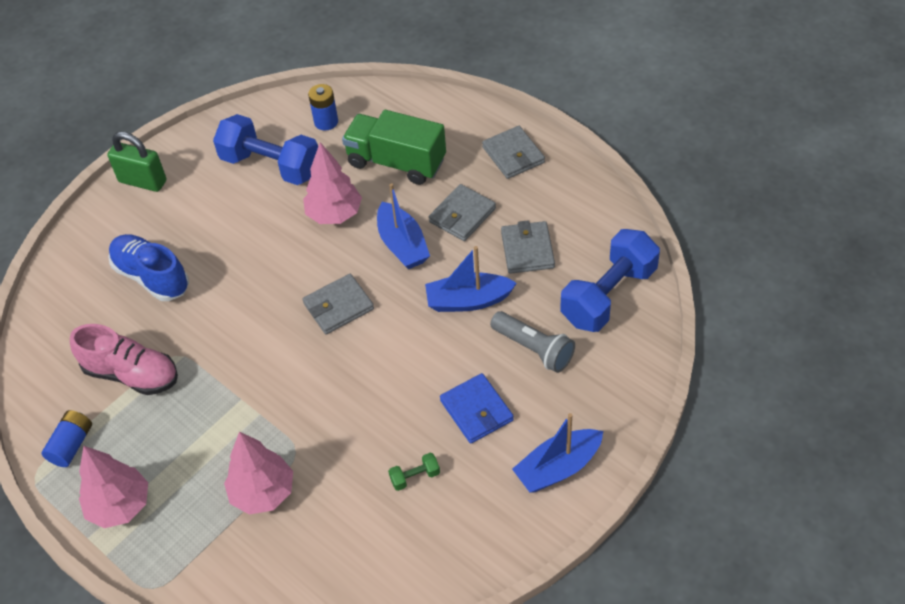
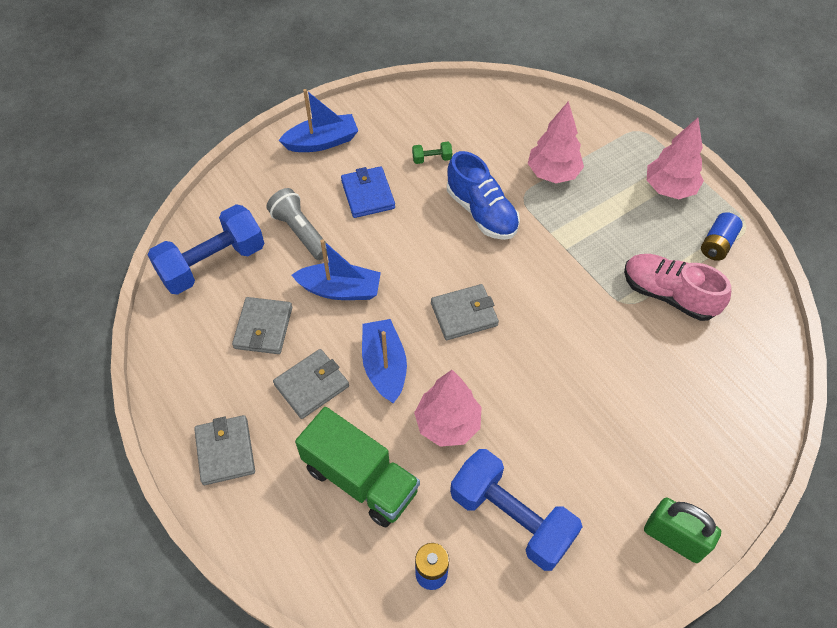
camera: 170 degrees left, 5 degrees up
(151, 277) = (655, 396): blue shoe -> blue shoe (481, 212)

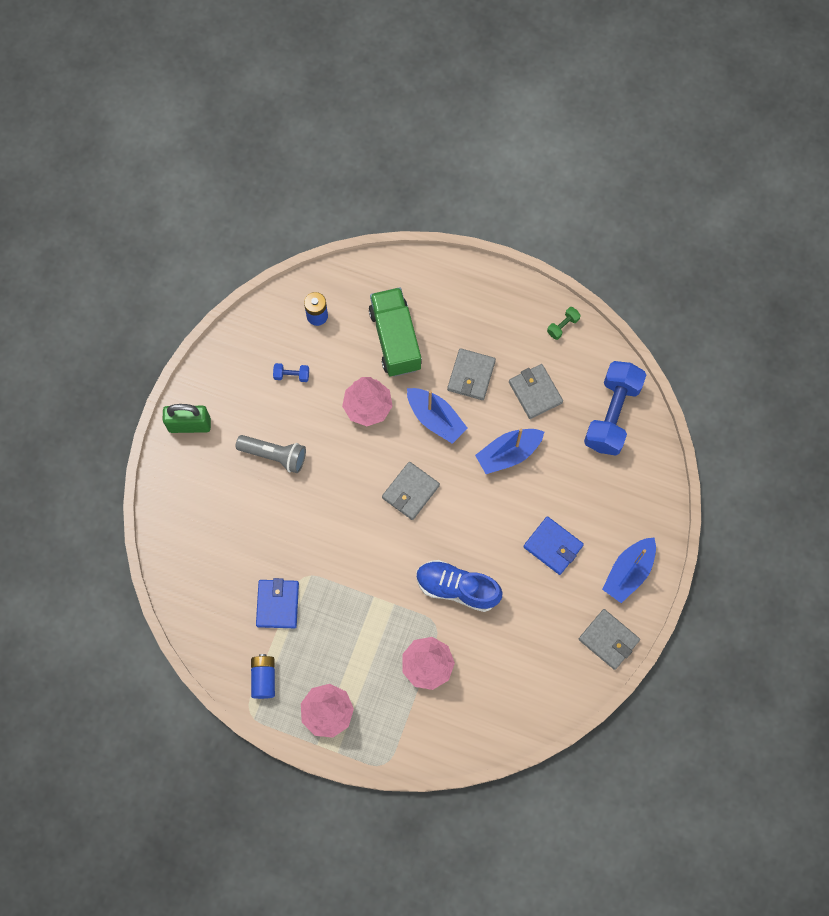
camera: 145 degrees right, 15 degrees up
(225, 451) = (488, 303): grey wallet -> grey wallet (608, 640)
(300, 232) = (574, 480): grey flashlight -> grey flashlight (274, 455)
(360, 479) = (395, 339): green truck -> green truck turned 75 degrees clockwise
(432, 159) = (531, 614): green dumbbell -> green dumbbell (562, 326)
(511, 518) = (291, 375): blue dumbbell -> blue dumbbell, size x0.40
(668, 295) = (278, 604): pink shoe -> blue wallet

